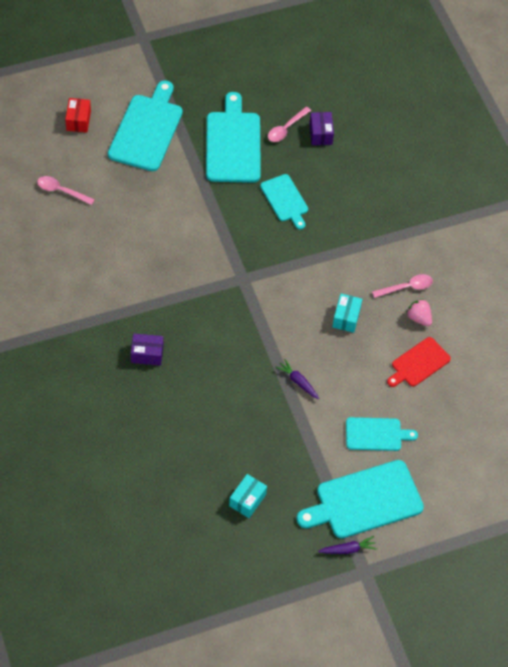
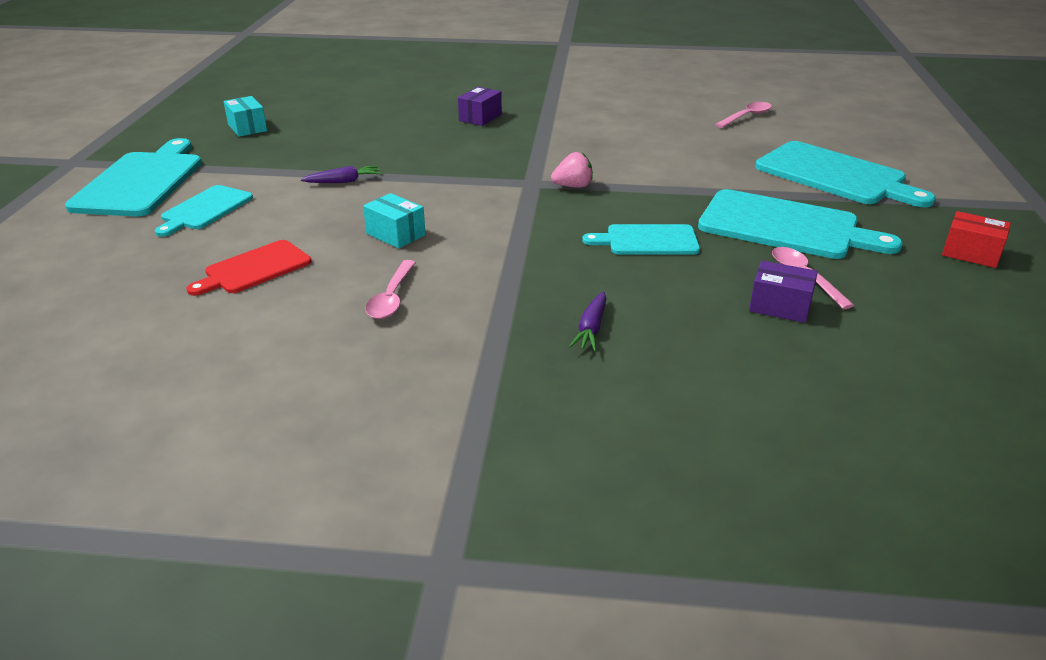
camera: 120 degrees right, 25 degrees down
(78, 121) = (864, 141): red box -> red box (971, 253)
(348, 549) = (109, 160): purple carrot -> purple carrot (591, 328)
(418, 318) = (326, 292): pink strawberry -> pink strawberry (573, 186)
(419, 363) = (254, 268): red cutting board -> red cutting board turned 120 degrees counterclockwise

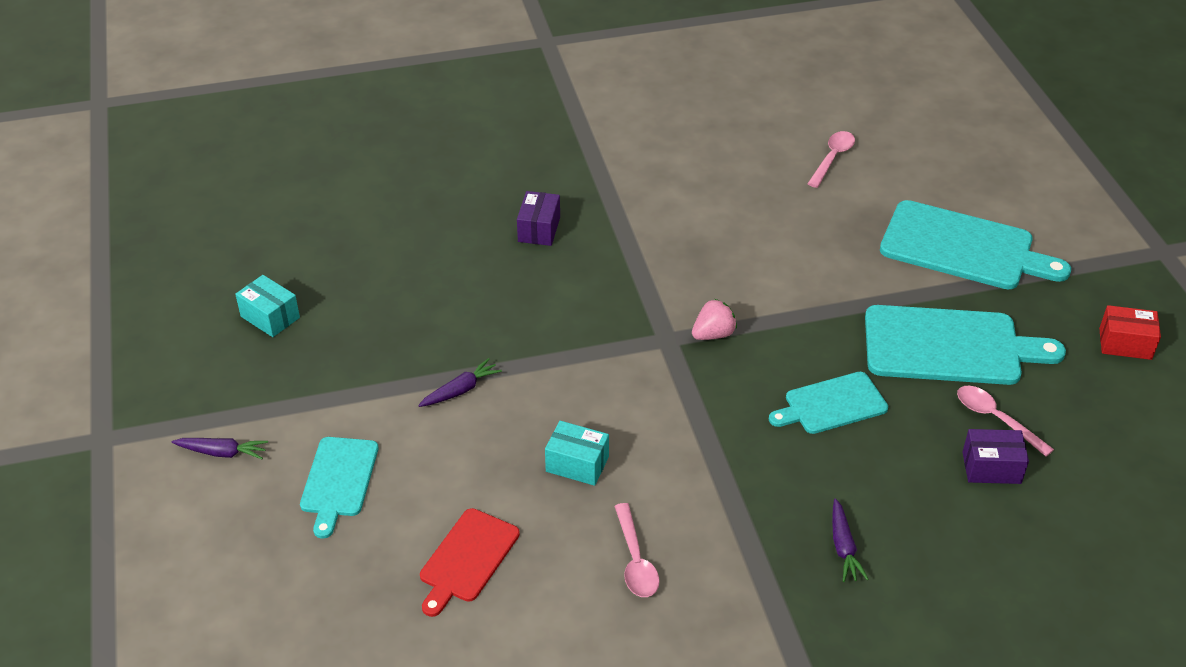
camera: 20 degrees left, 10 degrees up
(141, 182) = (222, 452): turquoise cutting board -> purple carrot

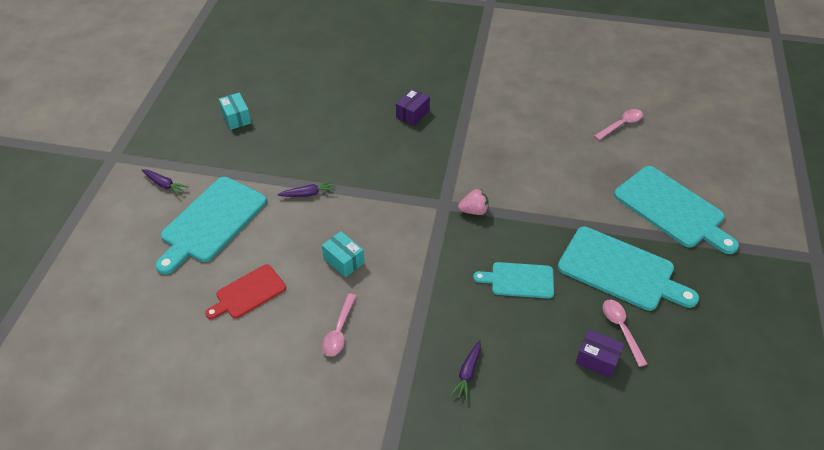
camera: 25 degrees right, 5 degrees up
(338, 480) = (211, 222): turquoise cutting board -> turquoise cutting board, size x1.71
(1125, 344) = (746, 311): red box -> none

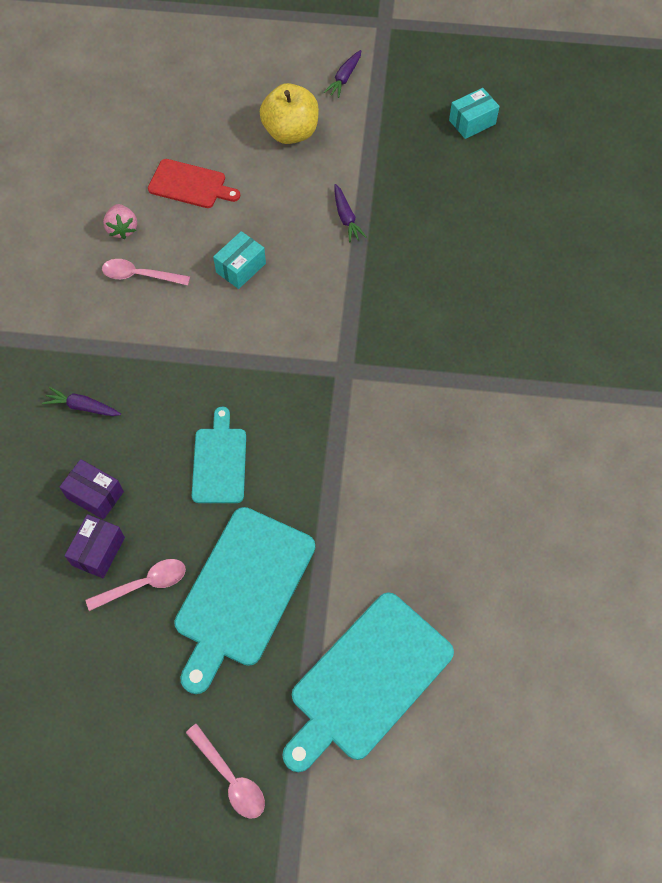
camera: 85 degrees right, 15 degrees up
(211, 222) = (290, 132): turquoise cutting board -> yellow apple
(248, 293) = (190, 185): red cutting board -> red cutting board turned 150 degrees clockwise
(412, 114) = (519, 319): purple box -> purple box (95, 495)
(474, 211) = (336, 405): pink strawberry -> pink strawberry (122, 229)
(621, 125) = (552, 619): pink spoon -> pink spoon (230, 777)

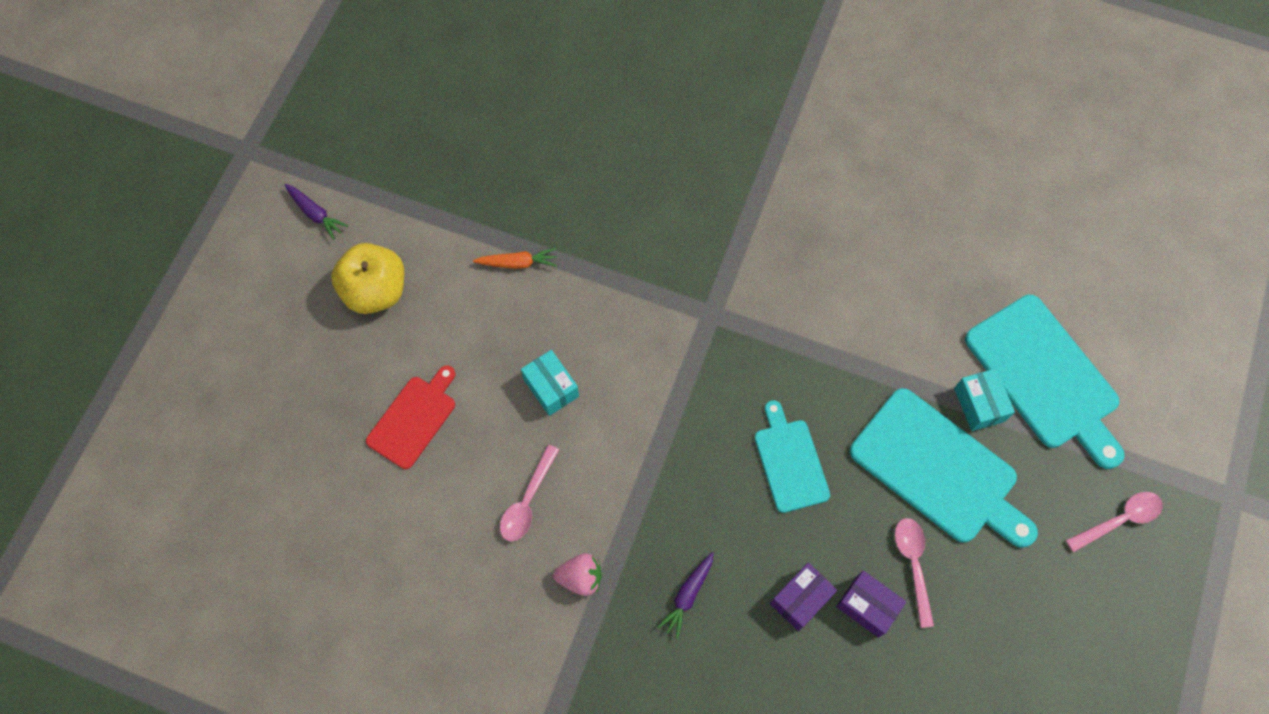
camera: 75 degrees left, 5 degrees up
(122, 229) = (453, 509): pink strawberry -> pink strawberry (580, 577)
(219, 462) = (790, 461): turquoise cutting board -> turquoise cutting board turned 60 degrees clockwise
(346, 217) = (518, 263): purple carrot -> orange carrot
(472, 122) = (431, 104): turquoise box -> turquoise box (979, 404)

